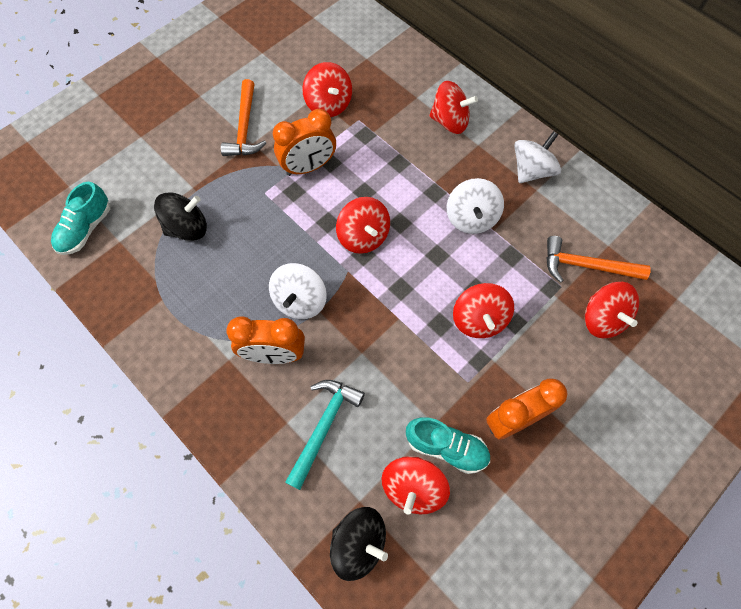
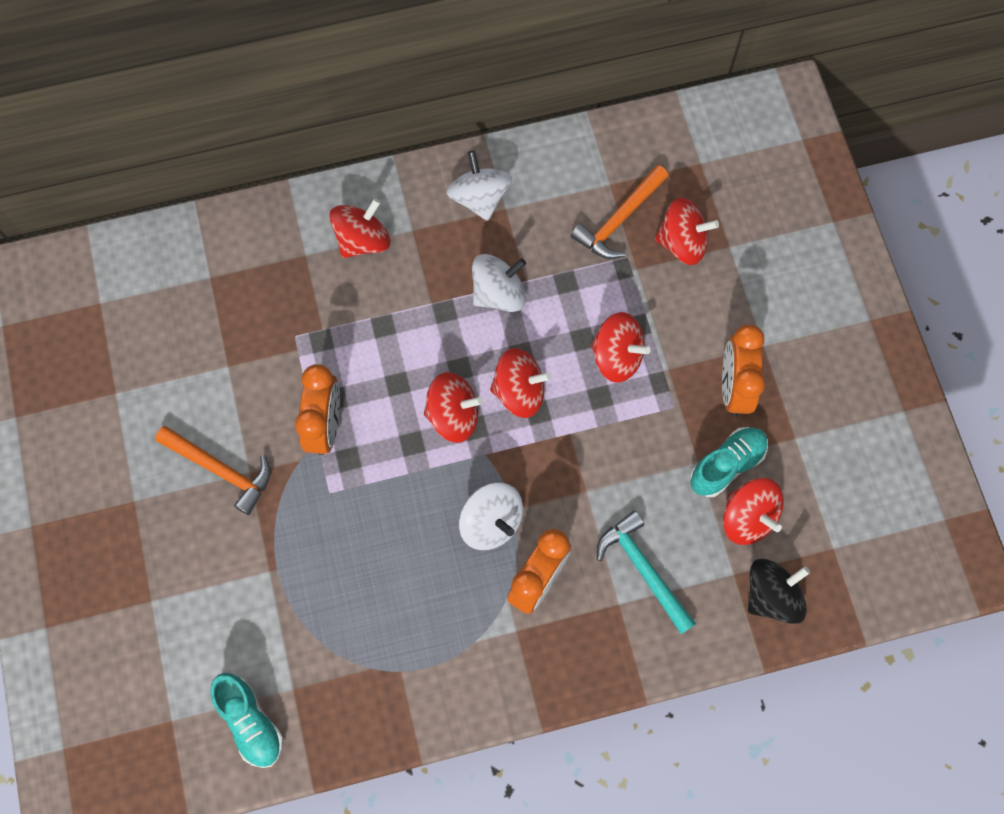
camera: 60 degrees left, 5 degrees up
(187, 228) = (323, 602): black spinning top -> none
(329, 104) = (250, 357): red spinning top -> red spinning top (519, 392)
(471, 218) = (499, 293): white spinning top -> white spinning top turned 60 degrees counterclockwise

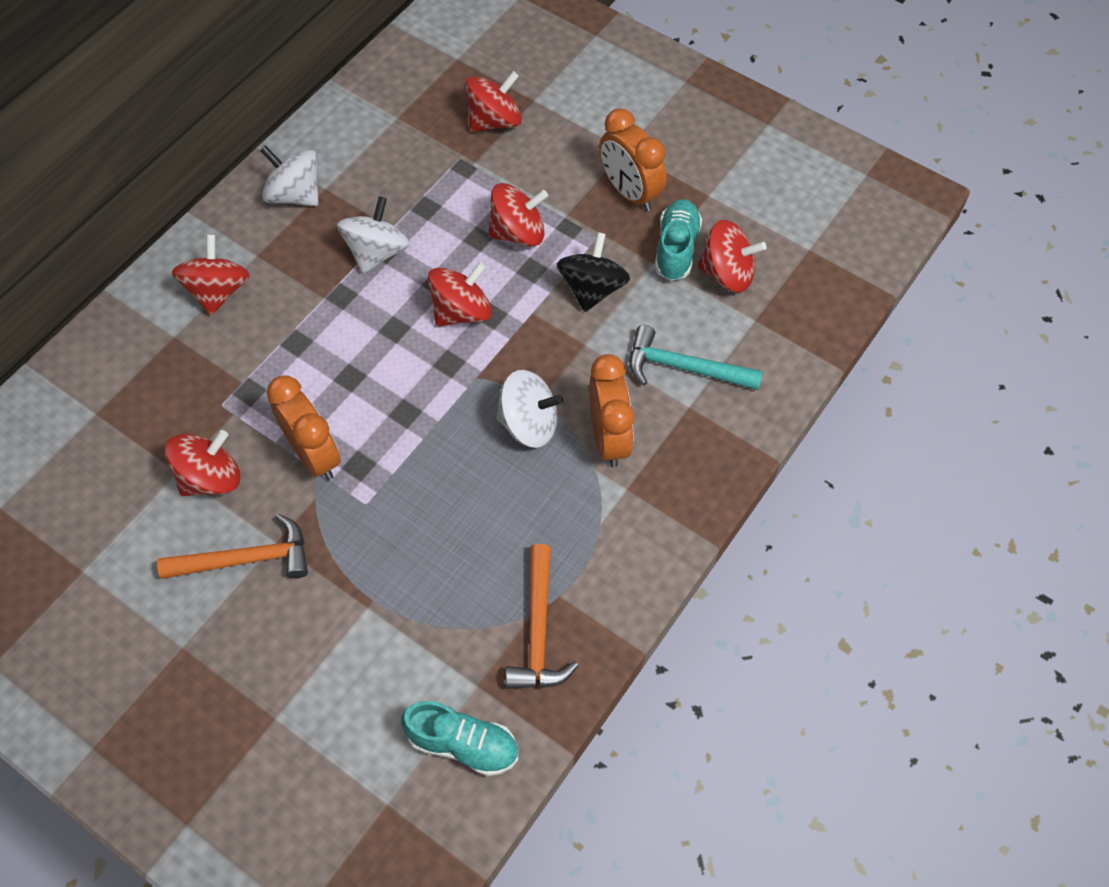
camera: 40 degrees left, 10 degrees down
(453, 415) = (422, 367): red spinning top -> red spinning top (211, 478)
(619, 220) = (428, 136): orange hammer -> orange hammer (538, 630)
(771, 595) = (797, 314): black spinning top -> black spinning top (592, 289)

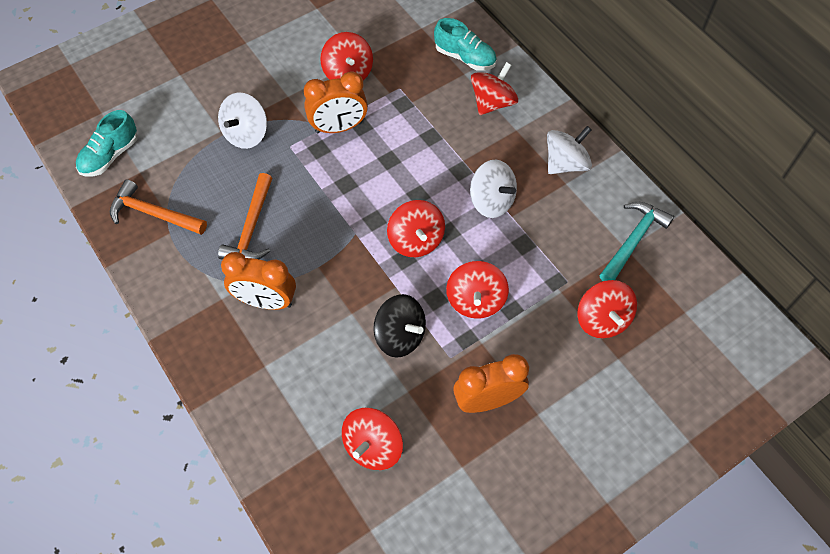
camera: 110 degrees right, 0 degrees up
(218, 291) = (492, 102): red spinning top -> red spinning top turned 75 degrees counterclockwise
(246, 559) = (284, 80): orange hammer -> orange hammer (251, 228)
(529, 423) = (302, 254): white spinning top -> white spinning top (246, 134)
(676, 249) = (414, 415): turquoise shoe -> turquoise shoe (465, 57)
(684, 368) = (299, 376): turquoise hammer -> turquoise hammer (633, 240)

